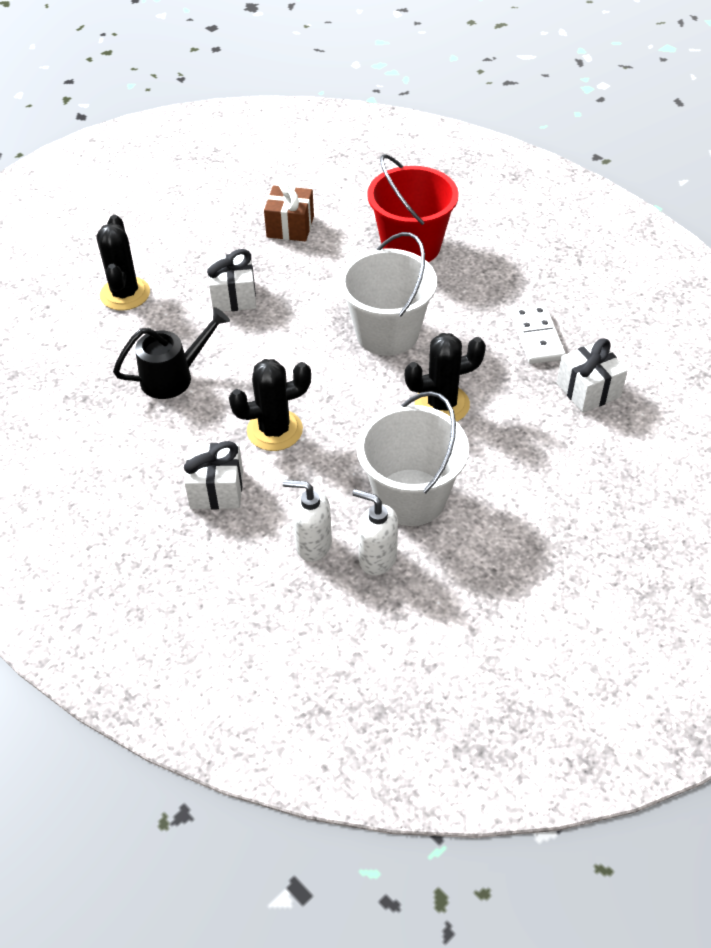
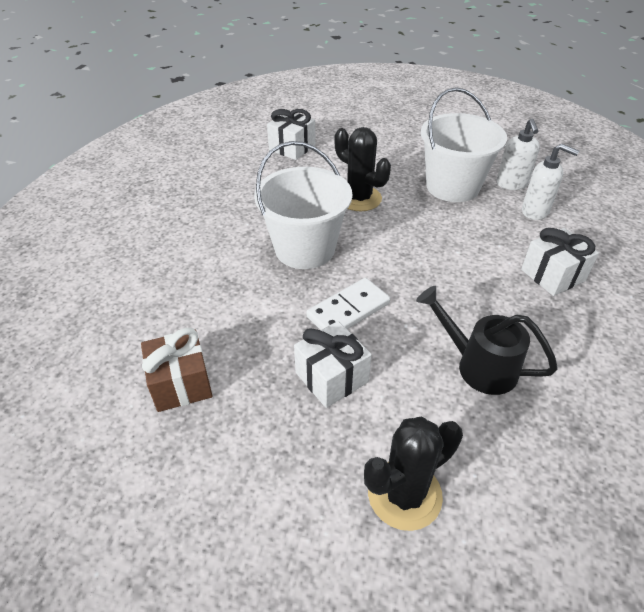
camera: 120 degrees left, 5 degrees down
(274, 430) = (466, 269): black cactus -> none
(313, 545) = (535, 211): white soap dispenser -> white soap dispenser turned 45 degrees counterclockwise
(411, 246) = (172, 275): red bucket -> none
(537, 337) = (253, 178): white domino -> white domino (348, 310)

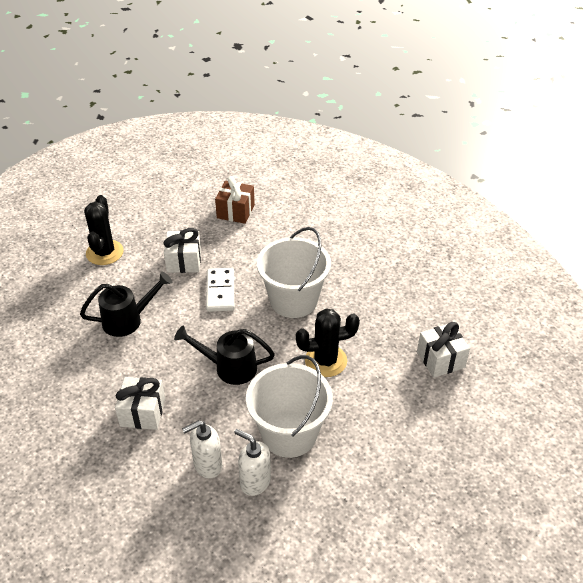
camera: 125 degrees right, 0 degrees up
(436, 248) = (230, 367): none -> black watering can

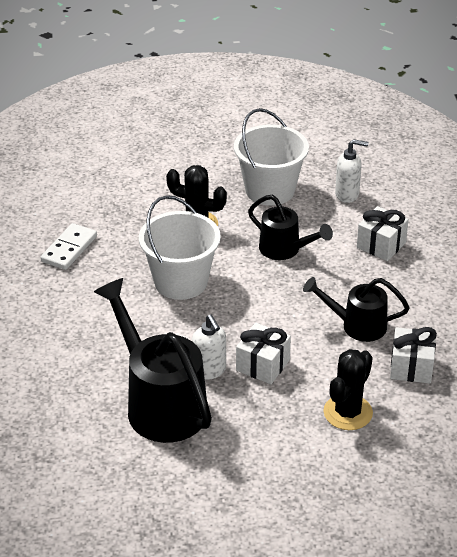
camera: 150 degrees left, 5 degrees down
(220, 291) = (246, 317): white domino -> white domino (69, 249)
(235, 211) = (160, 404): brown gift -> black watering can
(255, 482) = (318, 174): white soap dispenser -> white soap dispenser (209, 371)
(440, 359) = (101, 190): white gift -> white gift (411, 367)

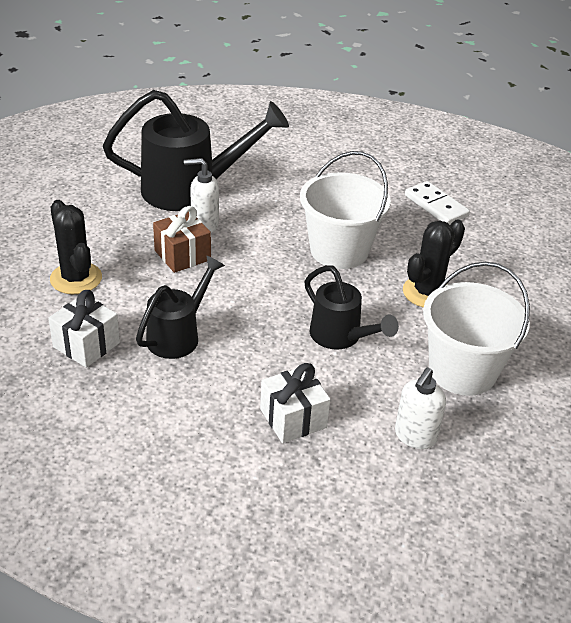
camera: 115 degrees right, 0 degrees up
(263, 365) = (182, 255): white gift -> brown gift
(284, 250) = (340, 337): black watering can -> black watering can turned 105 degrees counterclockwise

